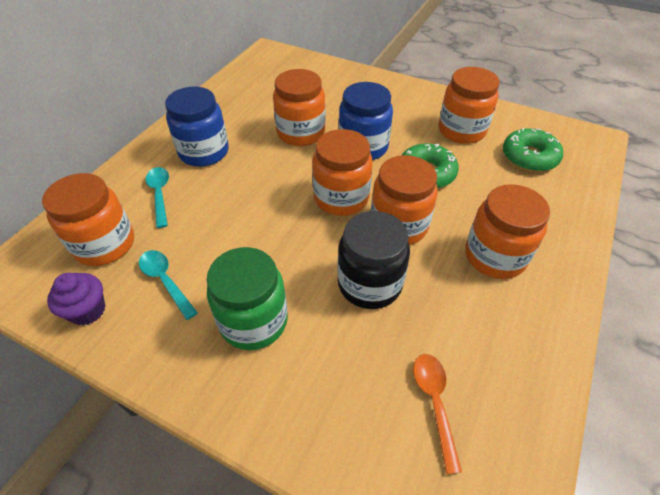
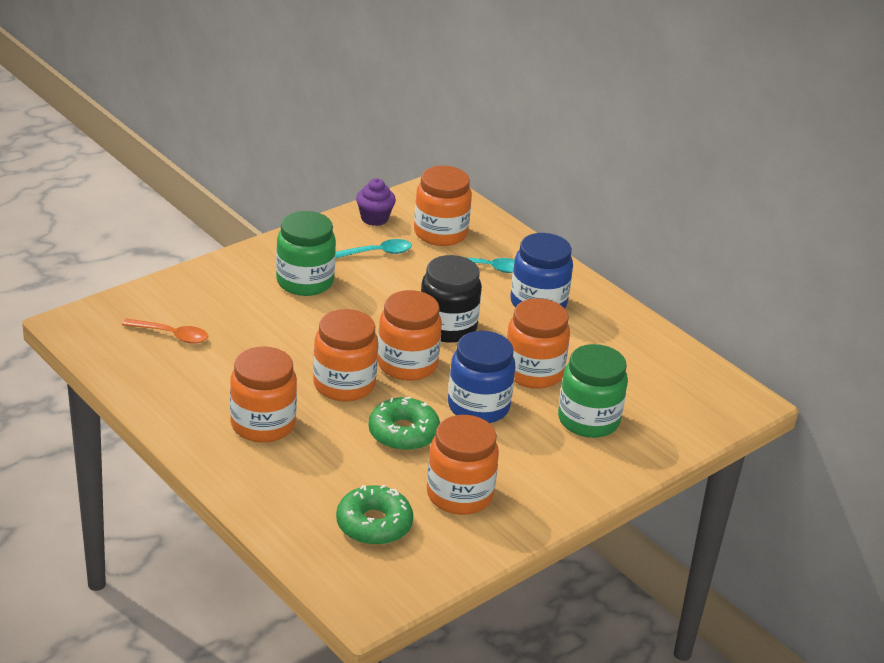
camera: 110 degrees right, 15 degrees down
(336, 99) = (588, 420): none -> green jar
(369, 284) = (293, 344): black jar -> black jar (447, 327)

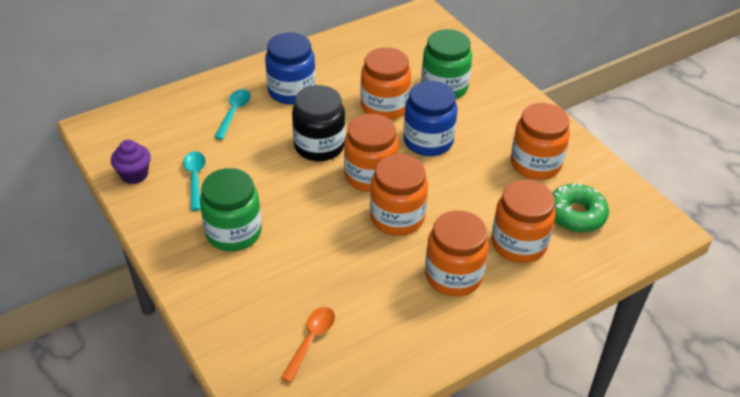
camera: 80 degrees left, 10 degrees up
(403, 433) = (463, 187): green donut -> none
(440, 233) = (172, 134): orange jar -> orange jar (518, 244)

